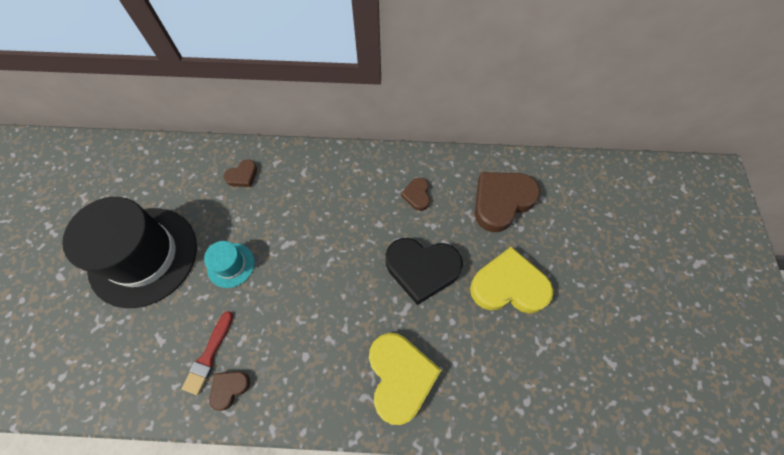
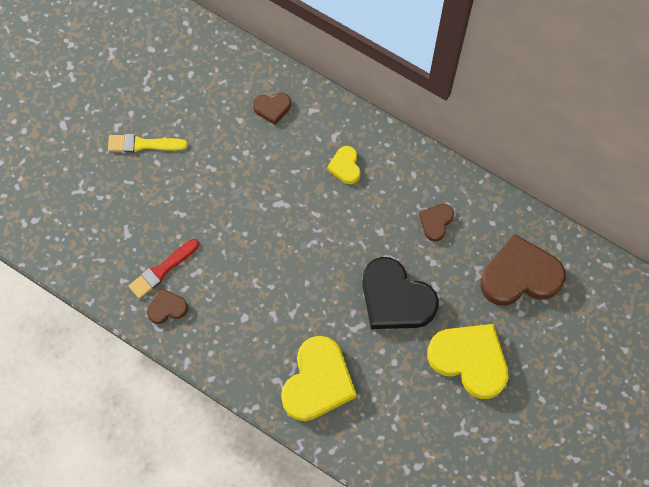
camera: 30 degrees right, 5 degrees up
(143, 256) = (143, 144): black hat -> yellow brush
(231, 265) = (218, 196): turquoise hat -> none
(324, 190) = (345, 166): none -> yellow heart

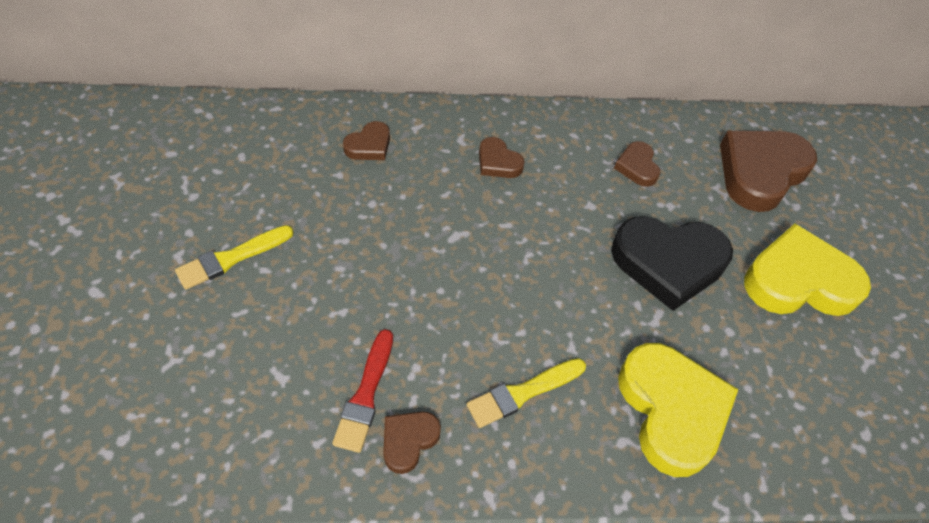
camera: 40 degrees left, 15 degrees down
(244, 321) = (523, 393): none -> yellow brush
(345, 166) = (498, 162): yellow heart -> brown heart

